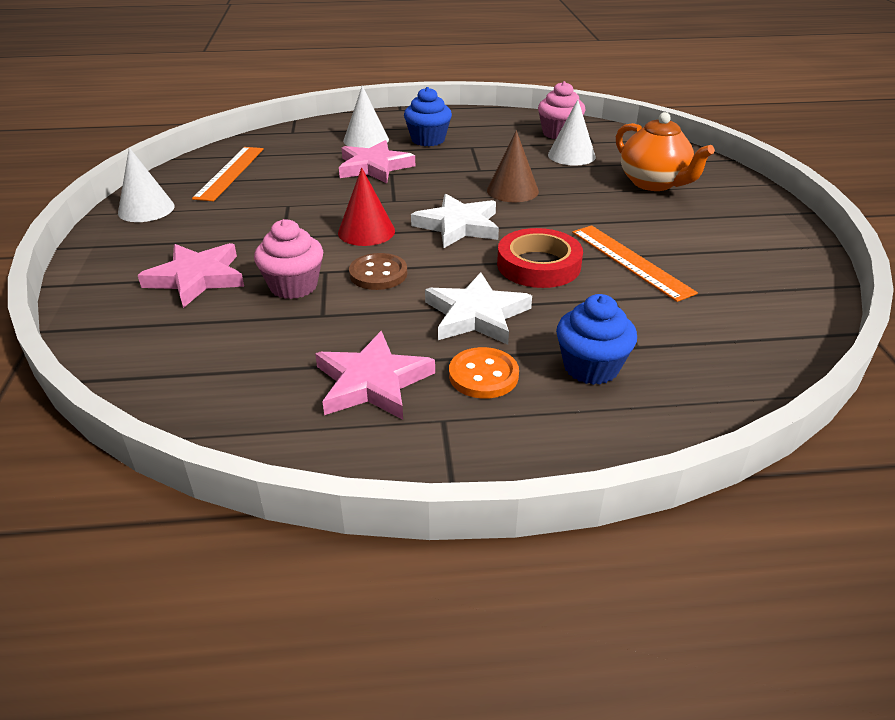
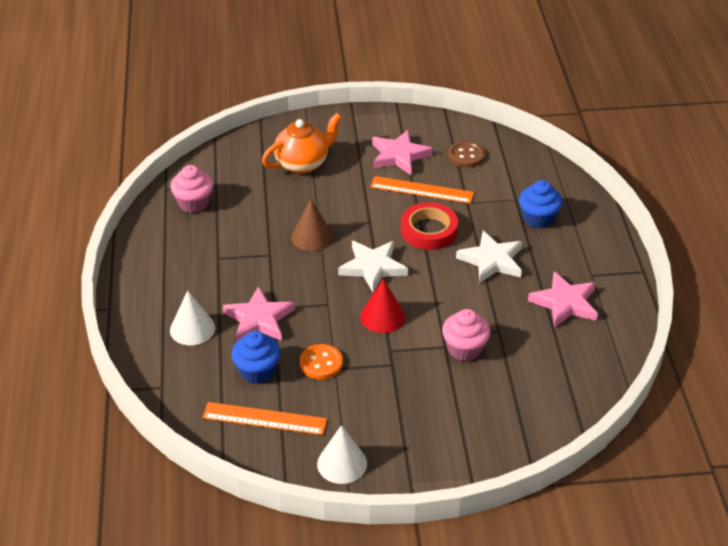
camera: 90 degrees left, 5 degrees up
(197, 278) = (457, 403): pink star -> pink star (399, 155)
(378, 274) = (445, 307): brown button -> brown button (466, 156)
(428, 140) = (198, 286): blue cupcake -> blue cupcake (257, 371)
(483, 375) = (552, 259): orange button -> orange button (321, 363)
(571, 155) = (245, 200): white cone -> none
(631, 261) = (422, 190): orange ruler -> orange ruler turned 45 degrees clockwise

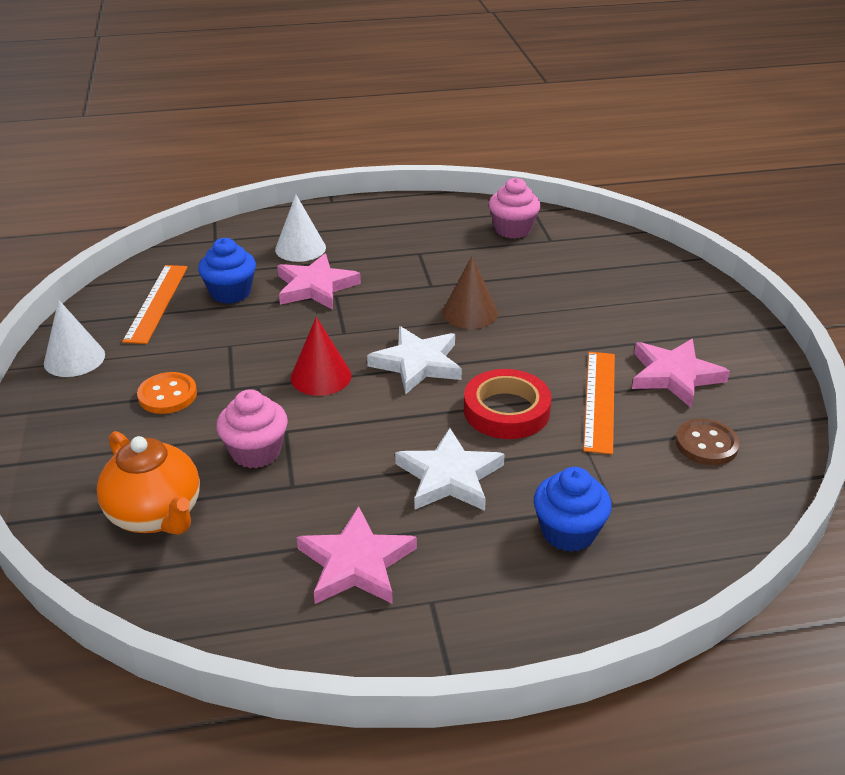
camera: 85 degrees right, 5 degrees down
(302, 163) = (619, 296): orange teapot -> orange teapot (156, 515)
(321, 363) = (239, 334): orange button -> orange button (167, 395)

